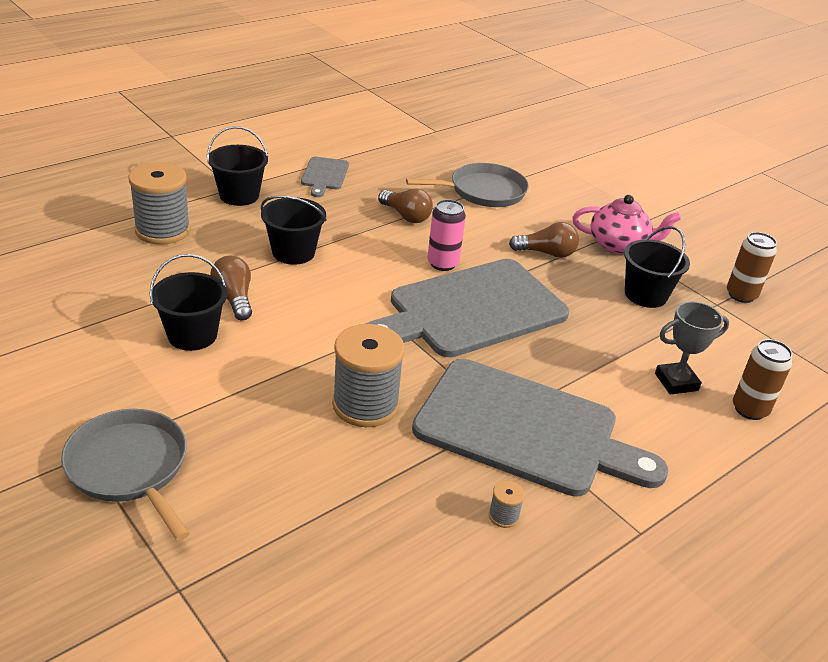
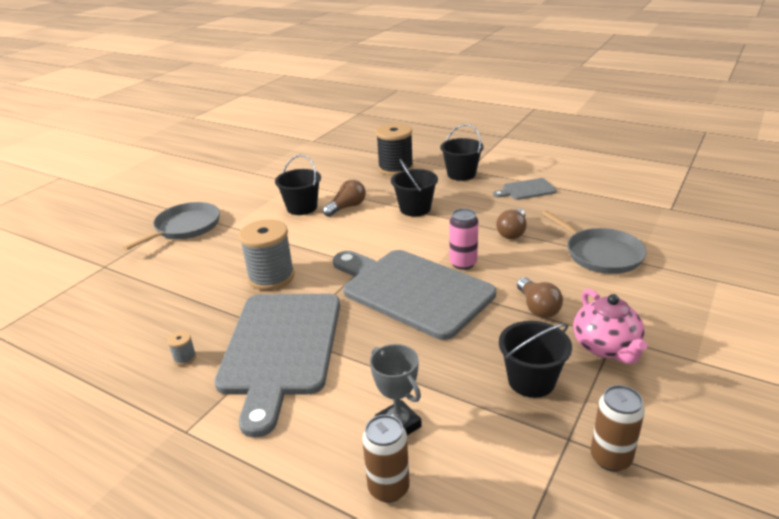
camera: 75 degrees right, 5 degrees down
(163, 230) = (395, 168): grey spool -> black spool

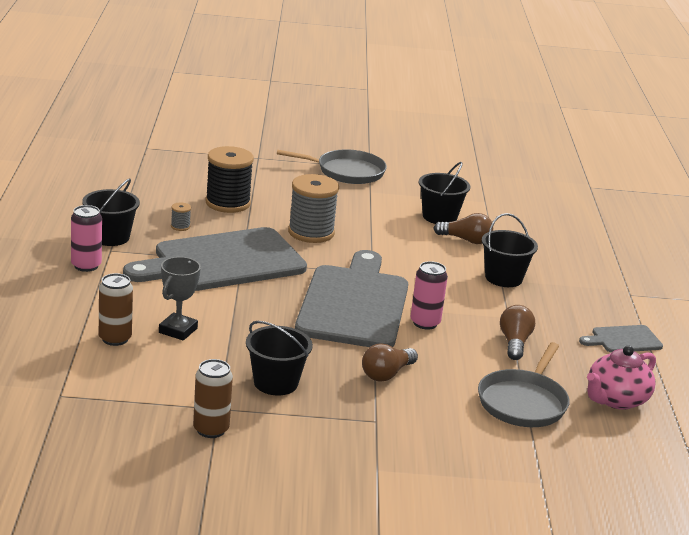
camera: 55 degrees right, 5 degrees down
(203, 466) = (86, 266): none -> pink can
(395, 168) = (581, 249): black spool -> black spool (228, 203)
(461, 174) = (614, 292): black bucket -> black bucket (110, 237)
(512, 232) = (514, 343): brown light bulb -> brown light bulb turned 105 degrees clockwise
(527, 190) = (623, 340): grey cutting board -> grey cutting board turned 60 degrees counterclockwise
(606, 347) = (356, 417): pink teapot -> pink teapot (616, 400)

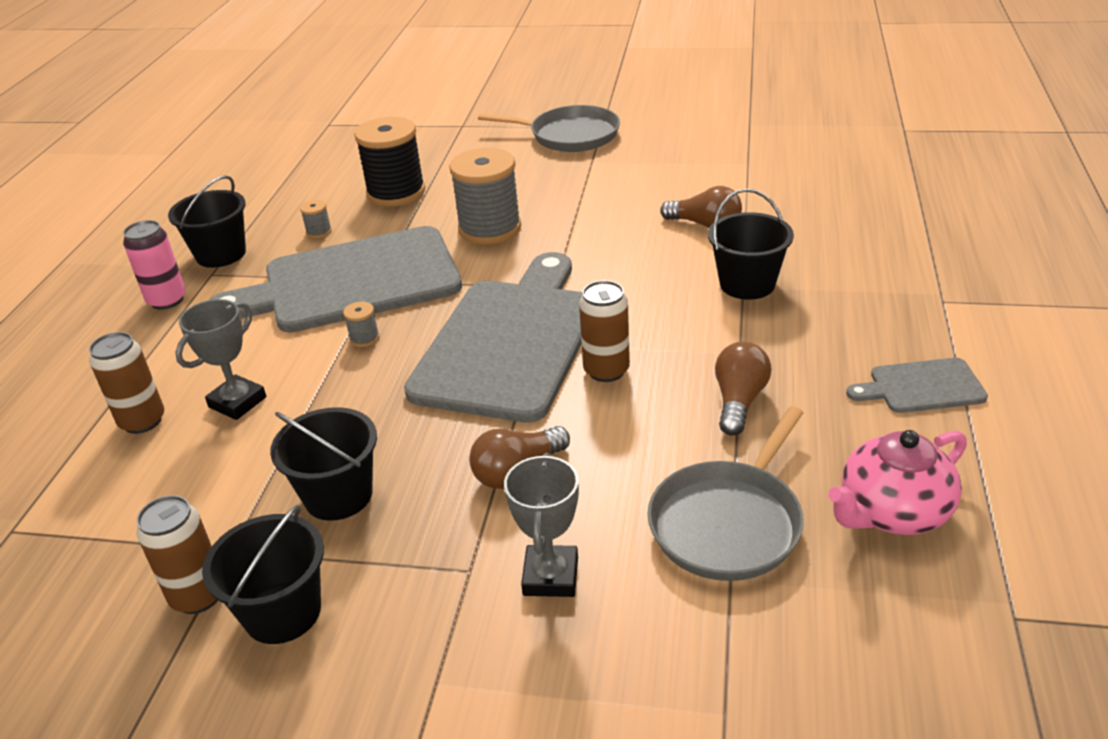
camera: 15 degrees right, 10 degrees up
(250, 297) = (364, 338): none -> grey spool
(425, 323) = (606, 370): pink can -> brown can
(426, 424) = (550, 576): none -> grey trophy
(439, 217) = (677, 191): black bucket -> black bucket (282, 612)

